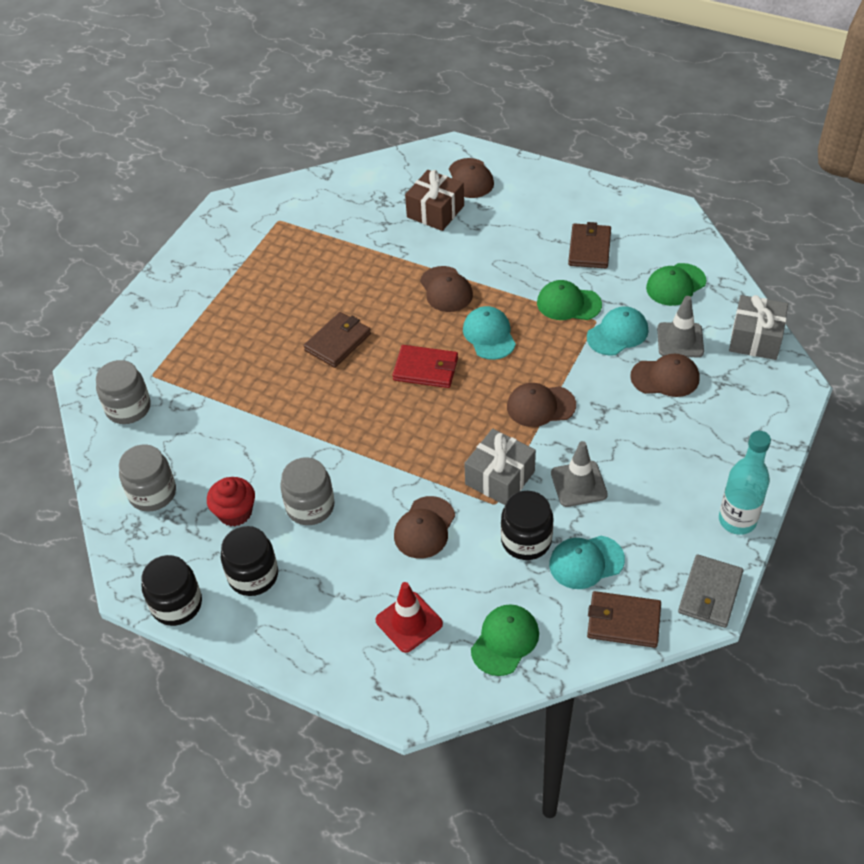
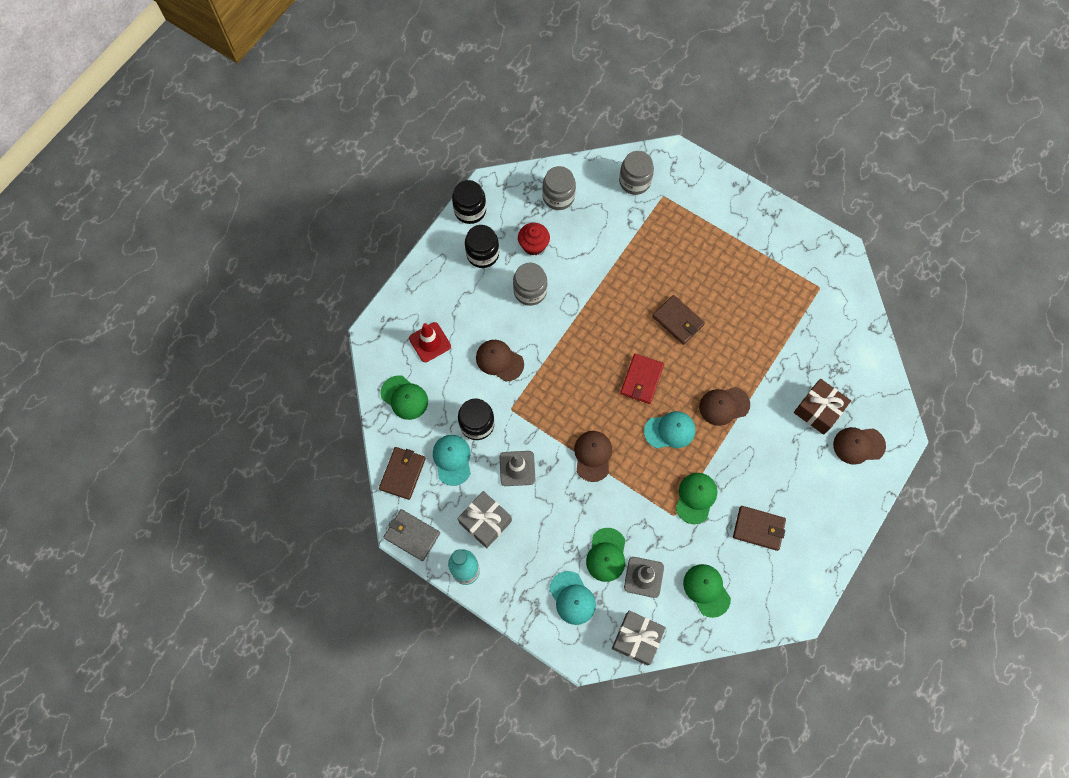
camera: 95 degrees right, 20 degrees up
(500, 478) = (532, 416): grey gift -> grey gift (485, 522)
(617, 333) = (658, 529): turquoise cap -> turquoise cap (572, 598)
(665, 377) = (606, 555): brown cap -> green cap

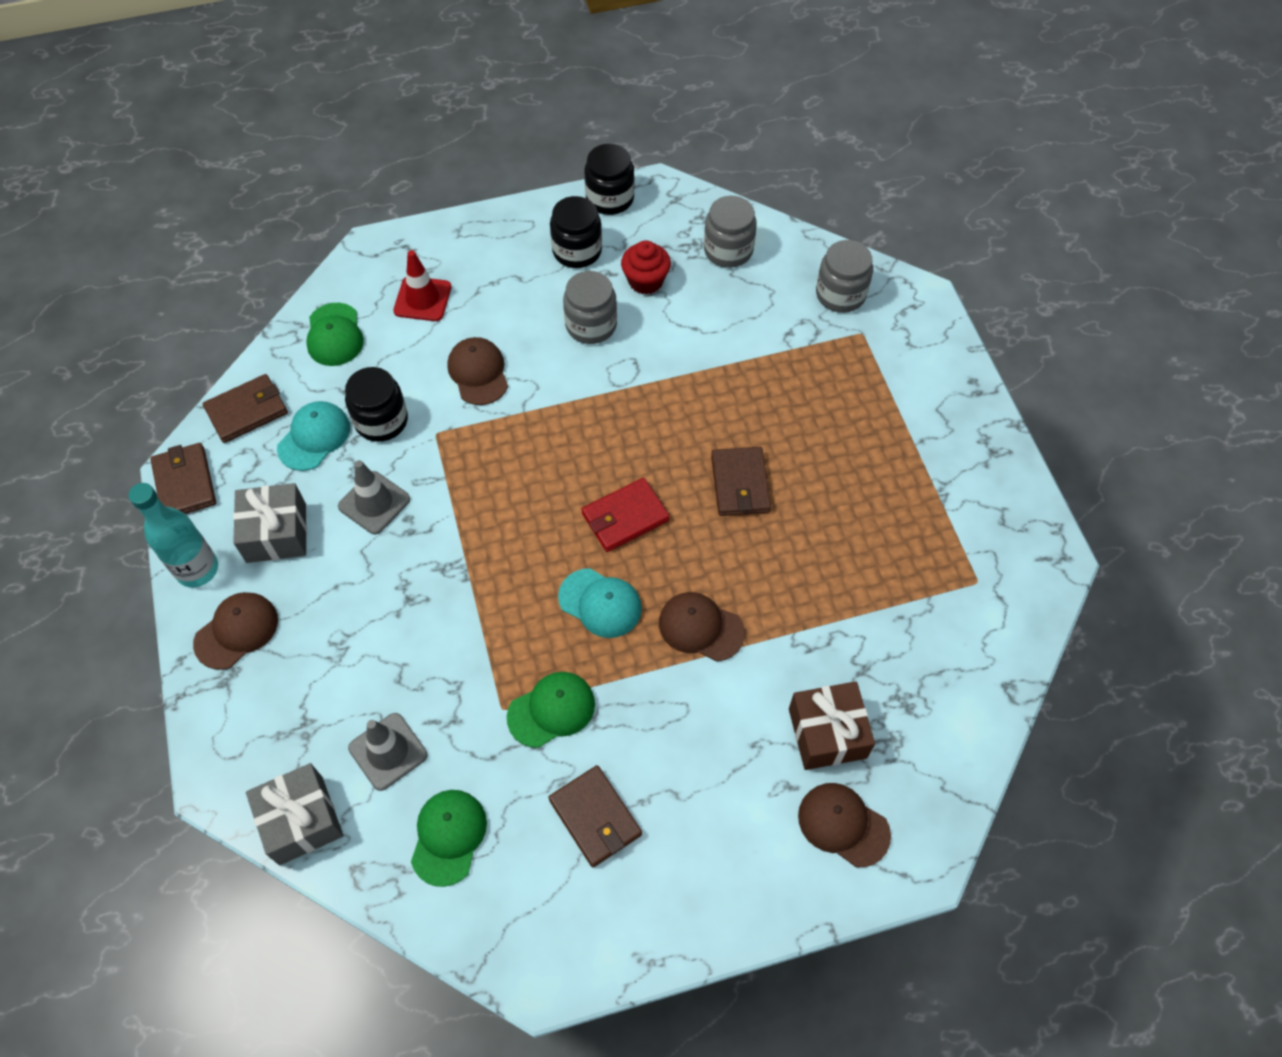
camera: 40 degrees right, 10 degrees down
(412, 535) = (185, 483): grey wallet -> brown wallet
(572, 598) = (279, 702): turquoise cap -> none
(593, 456) = (475, 558): brown cap -> brown cap (236, 631)
(606, 555) = (371, 686): green cap -> none

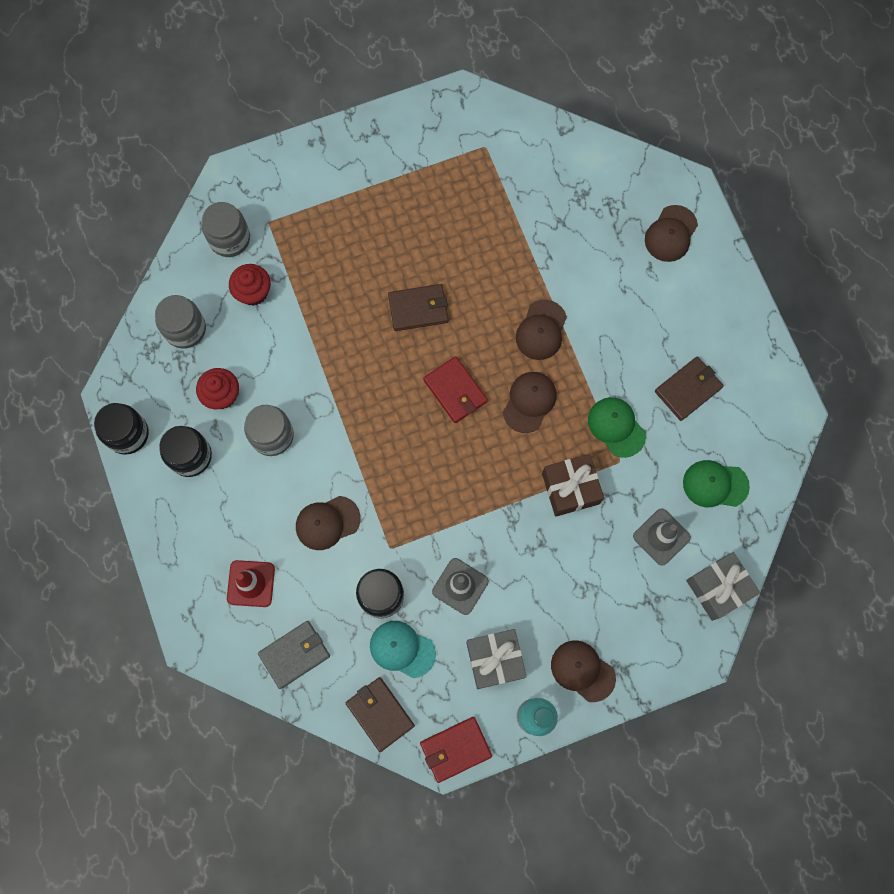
camera: 95 degrees left, 15 degrees up
(185, 483) = (455, 749): brown wallet -> red wallet
(334, 335) = (294, 654): green cap -> grey wallet
(600, 603) = (529, 402): turquoise cap -> brown cap
(771, 314) = (253, 292): none -> red cupcake
(827, 733) = (609, 244): brown gift -> brown gift (570, 488)

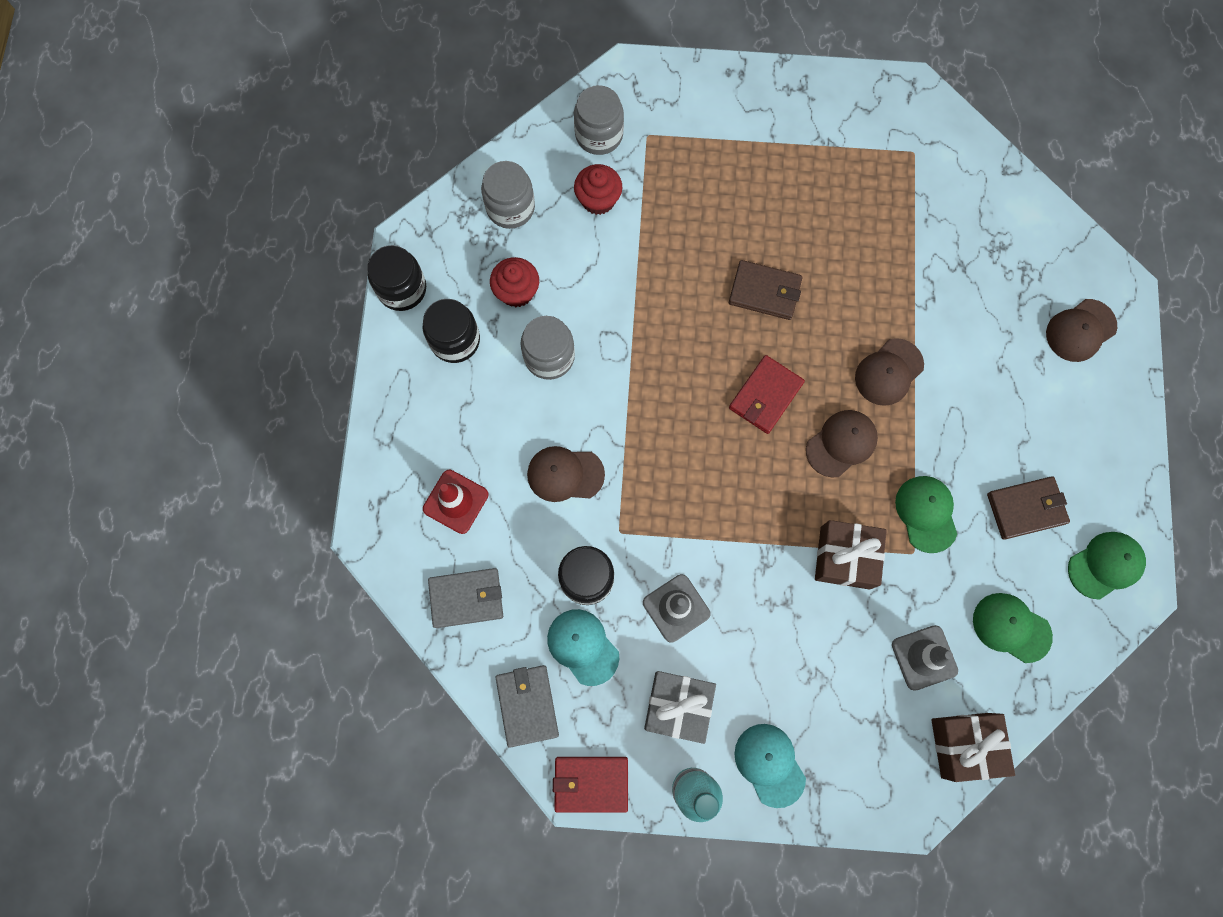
camera: 25 degrees right, 0 degrees up
(380, 714) = (527, 705): brown wallet -> grey wallet
(455, 391) = (765, 396): red wallet -> red wallet turned 45 degrees clockwise
(582, 671) = (769, 764): brown cap -> turquoise cap
(718, 588) = (964, 745): grey gift -> brown gift
(763, 406) = (1105, 565): none -> green cap

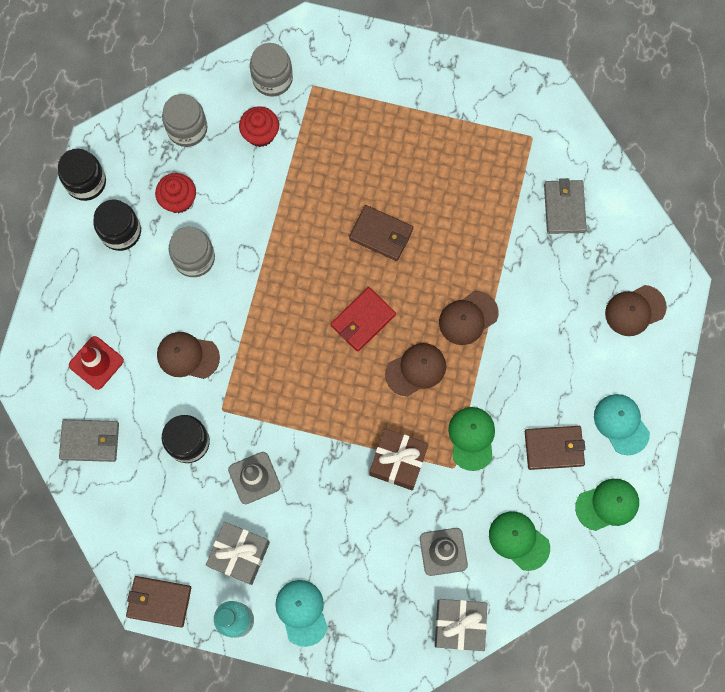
camera: 10 degrees right, 0 degrees up
(527, 705) = (121, 532): grey wallet -> grey wallet (564, 208)
(583, 646) = (174, 495): turquoise cap -> turquoise cap (621, 424)
(591, 783) = (159, 601): red wallet -> brown wallet
(964, 745) = (459, 625): brown gift -> grey gift

